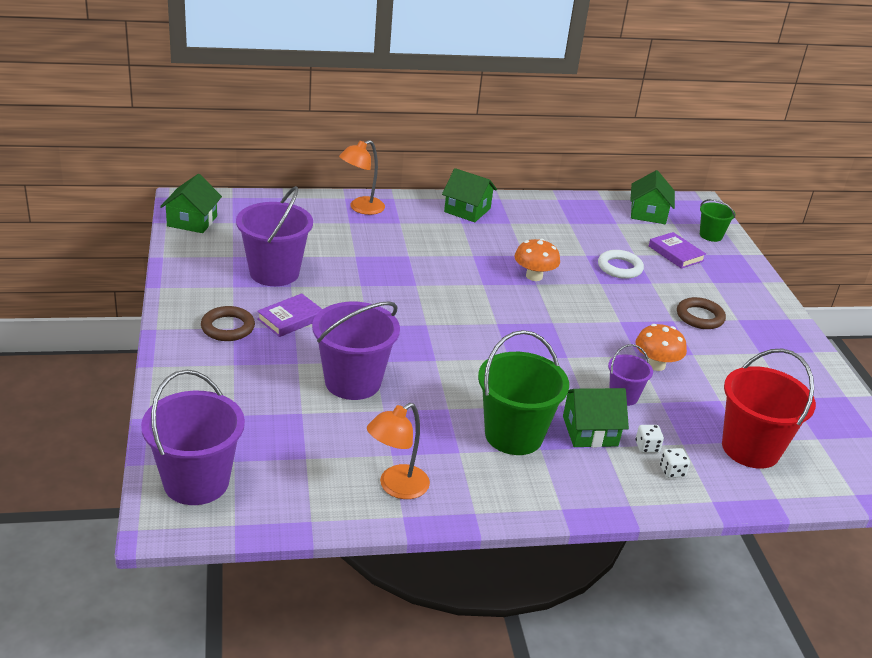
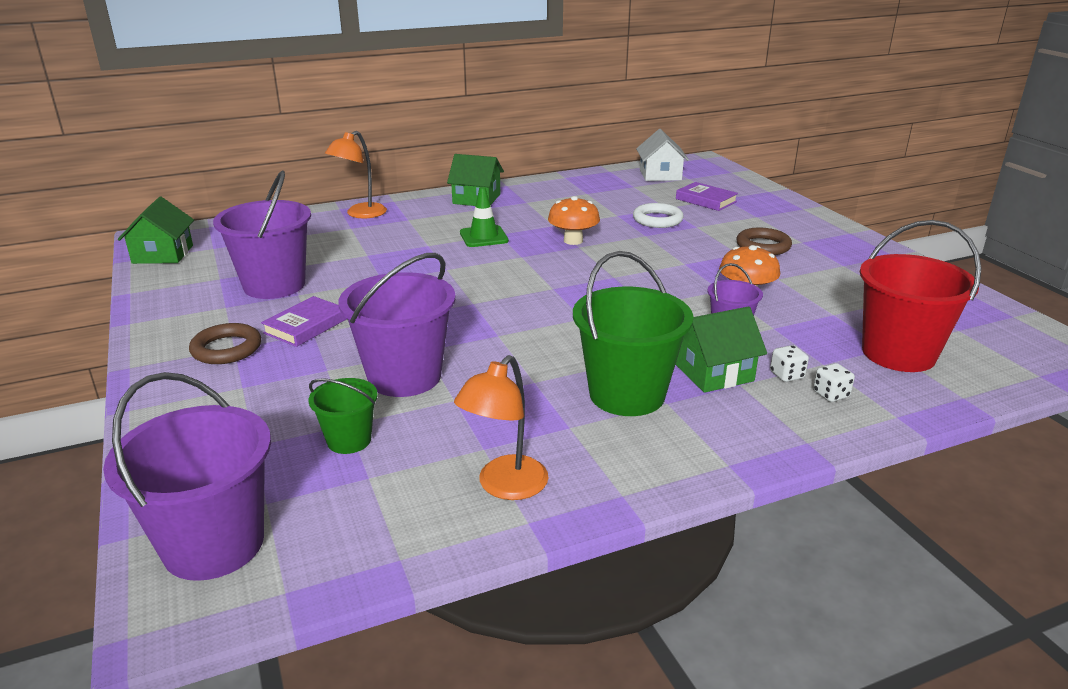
camera: 10 degrees left, 5 degrees down
(458, 256) = (484, 237): none -> green traffic cone
(648, 213) = (660, 175): green house -> white house
(710, 235) = (730, 182): green bucket -> green bucket (349, 440)

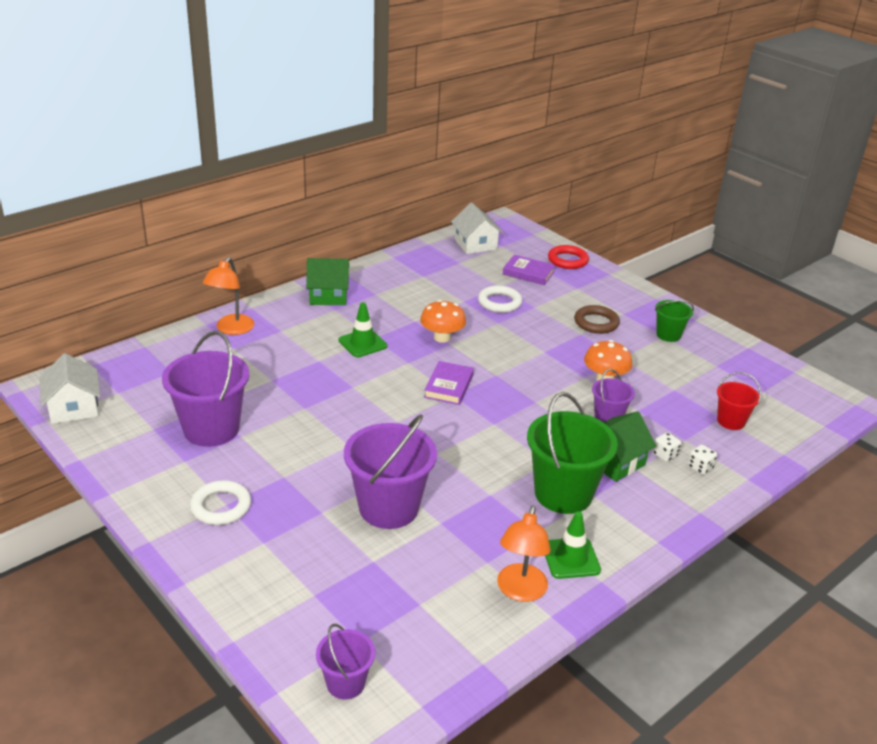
camera: 20 degrees left, 5 degrees up
(163, 254) = (73, 407): green house -> white house
(213, 544) = (345, 683): purple bucket -> purple bucket, size x0.53
(226, 349) = (221, 506): brown ring -> white ring
(306, 326) = (272, 470): purple book -> purple book (449, 386)
(349, 440) = (384, 575): green bucket -> green bucket (668, 335)
(595, 463) = (571, 558): none -> green traffic cone
(758, 194) = (567, 260): none -> red ring
(898, 353) = (731, 421): red bucket -> red bucket, size x0.53

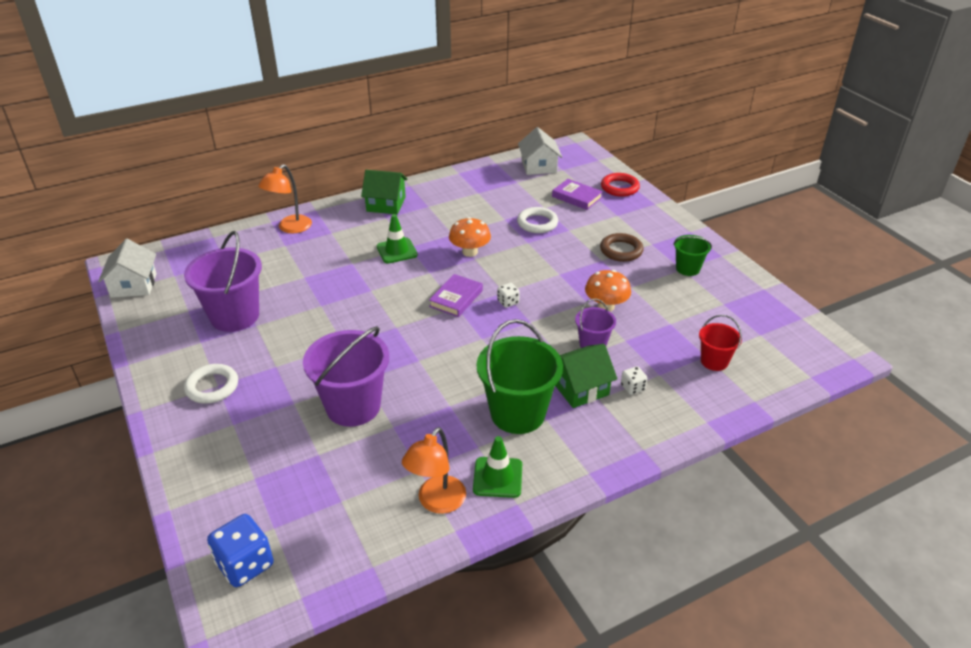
camera: 15 degrees right, 5 degrees up
(345, 683) = (245, 564): purple bucket -> blue dice
(700, 467) = (662, 404): white dice -> white dice (508, 302)

